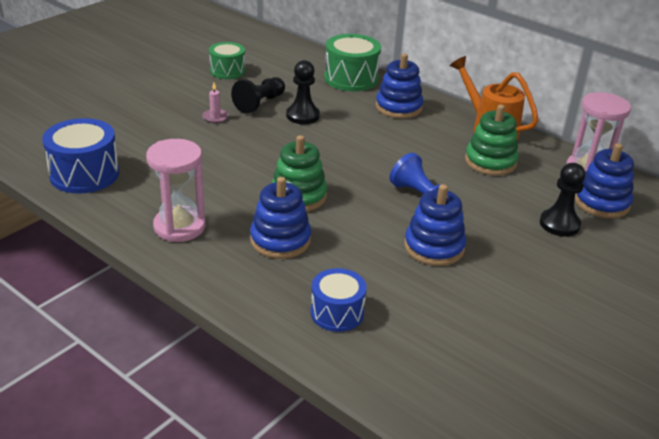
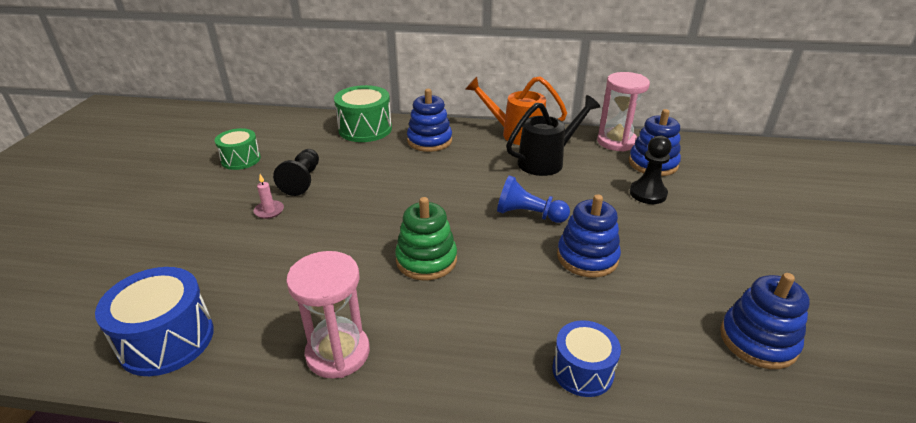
camera: 30 degrees left, 0 degrees up
(280, 240) = (454, 316): blue stacking toy -> blue stacking toy (758, 340)
(302, 116) = (354, 178): black pawn -> none
(490, 162) = (546, 161): green stacking toy -> black watering can

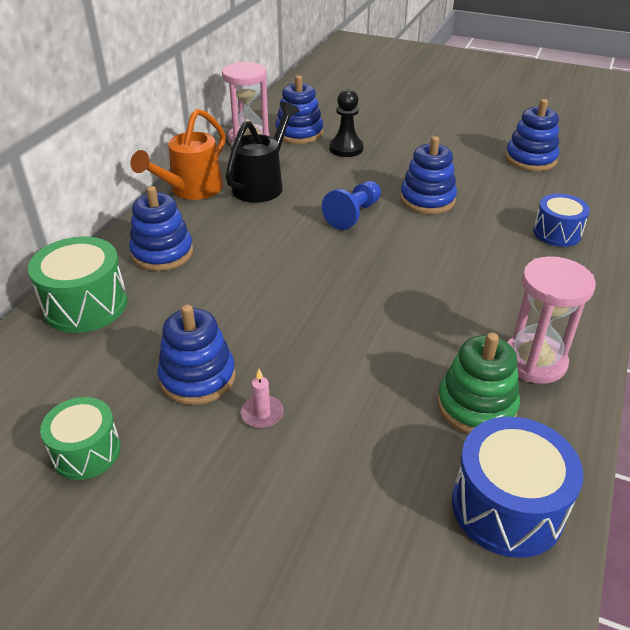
camera: 75 degrees left, 5 degrees up
(302, 180) = (198, 377): black pawn -> blue stacking toy
(426, 260) = (407, 289): green stacking toy -> green stacking toy (476, 406)
(546, 161) = (261, 185): black watering can -> black watering can turned 45 degrees clockwise

